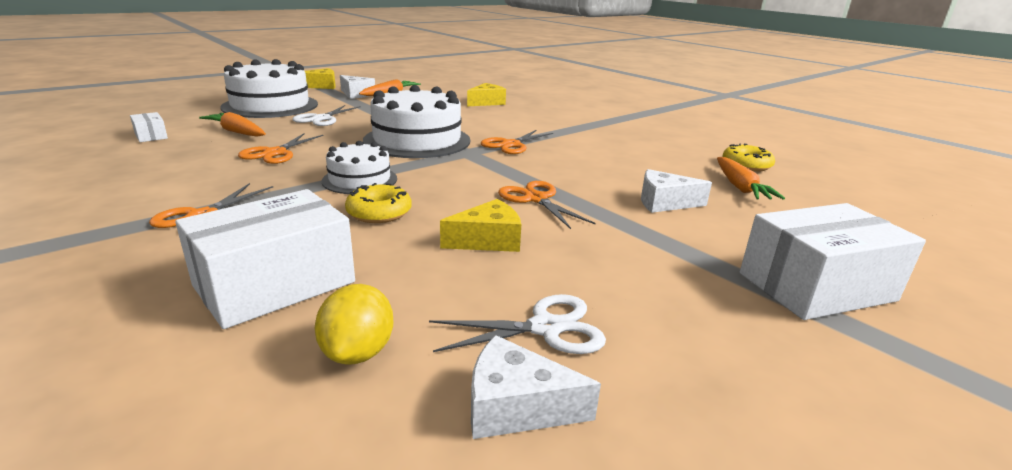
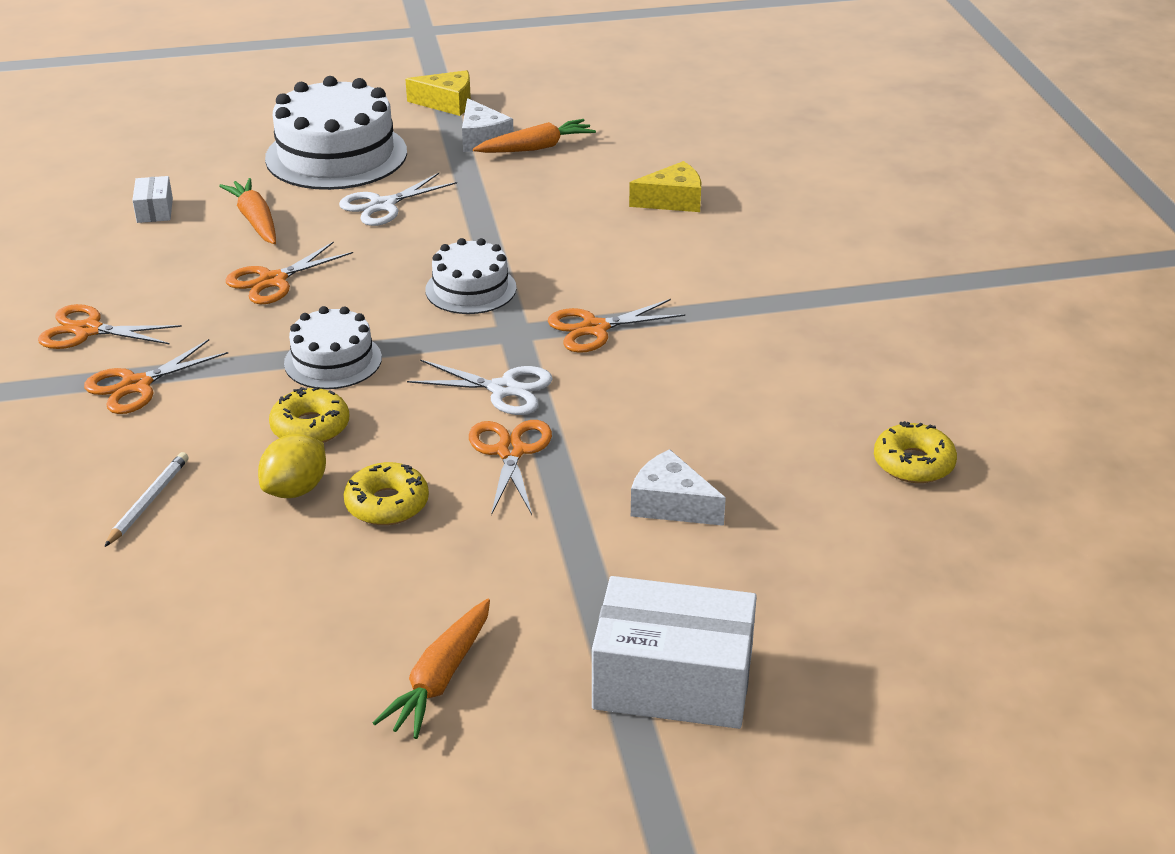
camera: 30 degrees right, 10 degrees up
(131, 195) = (88, 330): none -> orange scissors
(275, 284) = (148, 501): white box -> white pencil
(358, 352) = (165, 598): yellow lemon -> yellow lemon (296, 489)
(417, 140) = (470, 289): white cake -> white cake, size x0.57
(488, 240) = (387, 504): yellow cheese -> yellow donut
(516, 407) = (240, 687): white cheese -> none
(545, 328) = (334, 628): white scissors -> white scissors (503, 389)
(740, 187) = (828, 505): orange carrot -> orange carrot (440, 679)

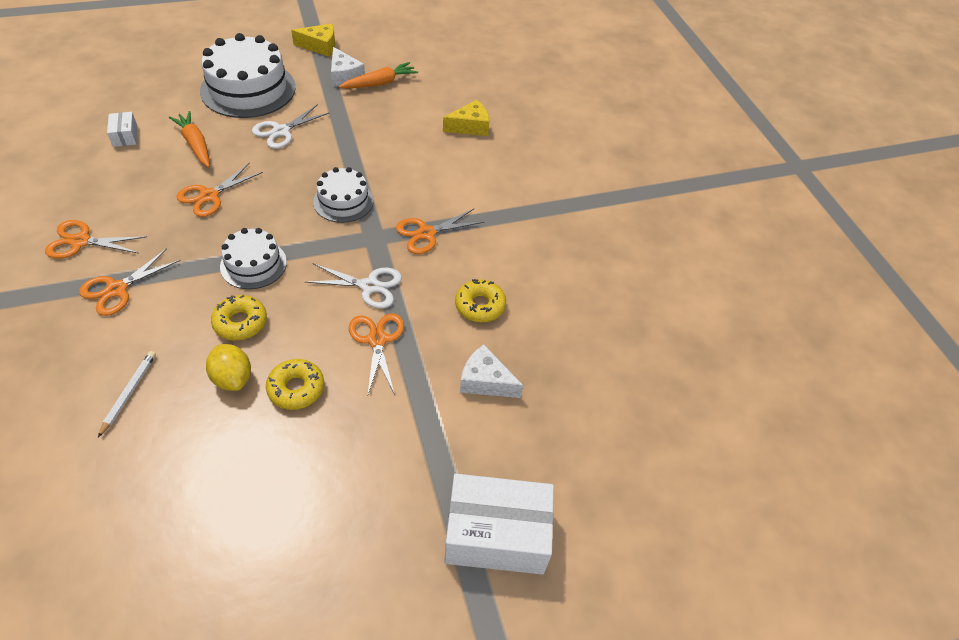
camera: 10 degrees left, 15 degrees up
(296, 489) = (232, 378): yellow lemon -> yellow lemon turned 60 degrees counterclockwise
(440, 679) = (340, 543): orange carrot -> none
(913, 463) = (636, 341): yellow donut -> yellow donut (480, 306)

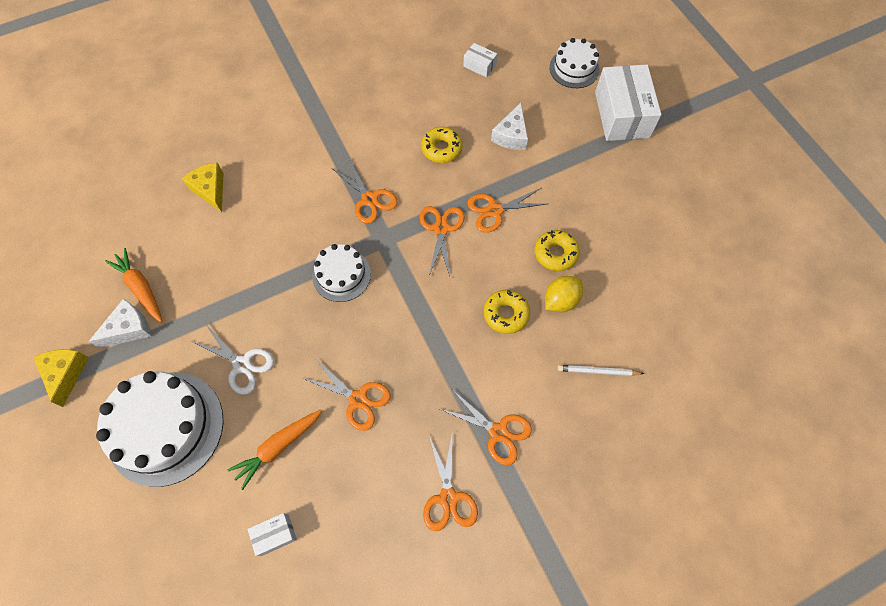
camera: 95 degrees left, 15 degrees up
(253, 264) = (439, 326): white cake -> white cake (574, 68)
(369, 286) = (441, 228): white scissors -> orange scissors
(610, 370) = (479, 65): none -> white box

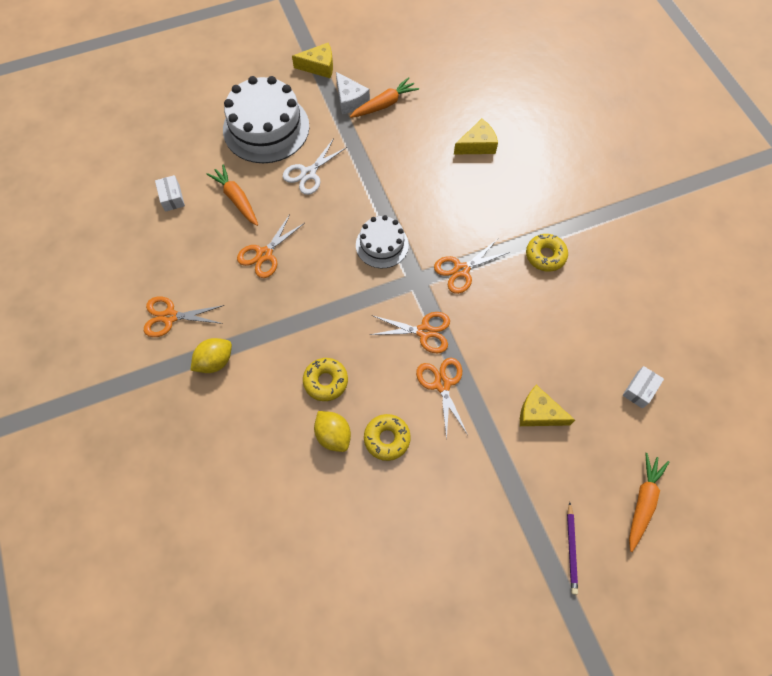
camera: 95 degrees right, 0 degrees up
(441, 149) = (521, 339): yellow donut -> yellow donut (545, 255)
(498, 432) = (215, 361): orange scissors -> yellow lemon
(511, 135) = (539, 413): white cheese -> yellow cheese
(574, 68) = (642, 502): white cake -> orange carrot
(597, 371) = (255, 459): white pencil -> none
(622, 114) = (571, 549): white box -> purple pencil

